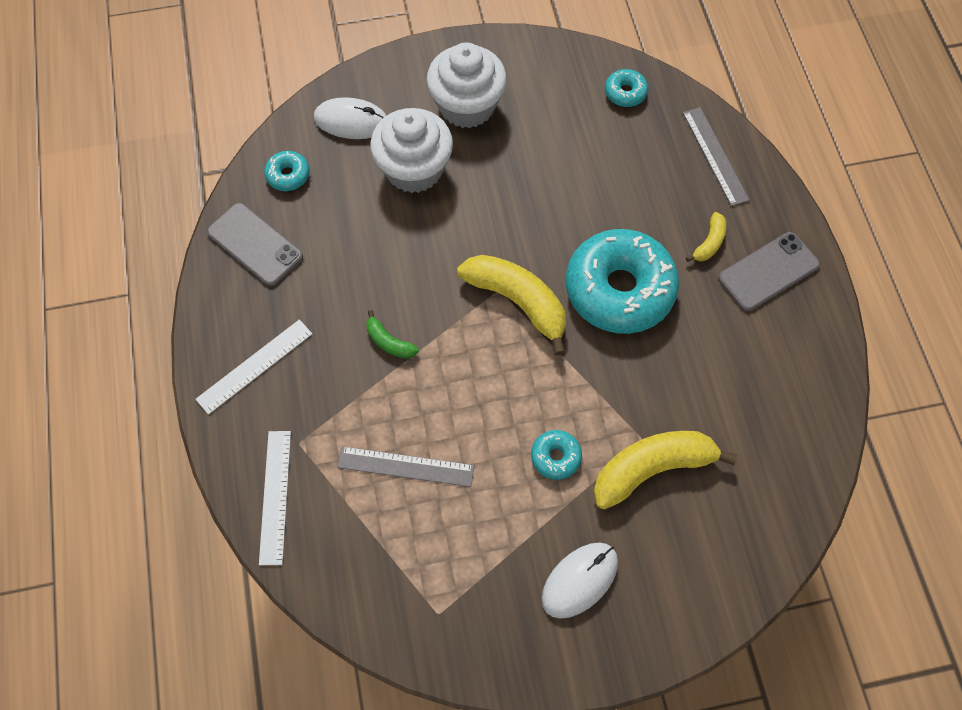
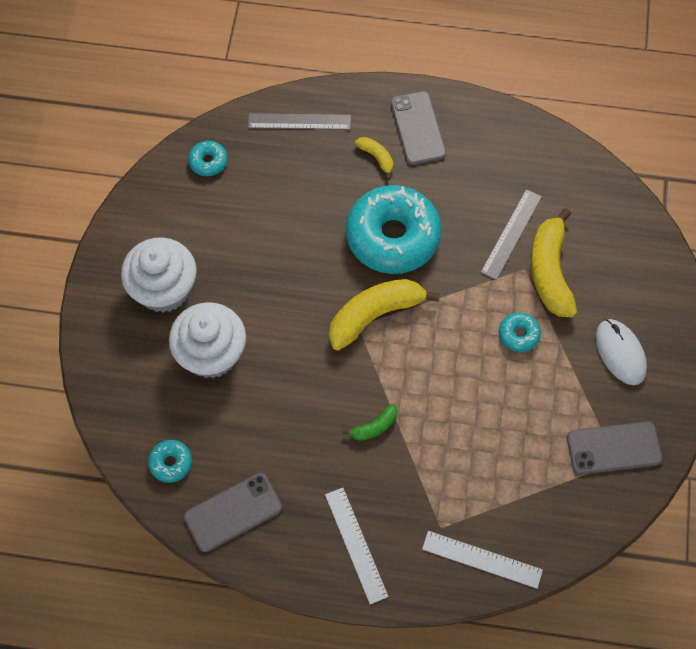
camera: 70 degrees left, 0 degrees up
(351, 121) = (136, 390): white mouse -> none
(406, 466) = (490, 448): grey ruler -> grey ruler (511, 234)
(454, 605) = (613, 448): none -> grey phone

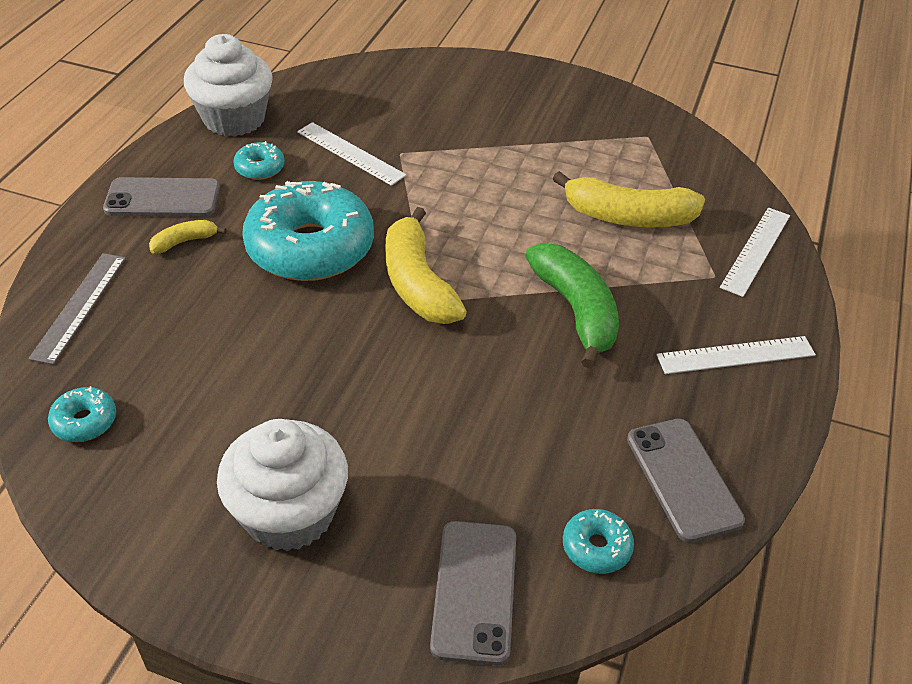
camera: 80 degrees left, 20 degrees down
(211, 354) = (423, 467): white cupcake -> white cupcake (234, 119)
(374, 427) = (576, 311): green banana -> green banana, size x2.07
(511, 234) = (350, 153): grey ruler -> white ruler
(518, 334) = (482, 172): turquoise donut -> turquoise donut (260, 168)
(550, 271) = (410, 135): yellow banana -> yellow banana (628, 217)
(613, 448) = (632, 135): grey phone -> grey phone (474, 591)
(620, 353) = (524, 109): white mouse -> none

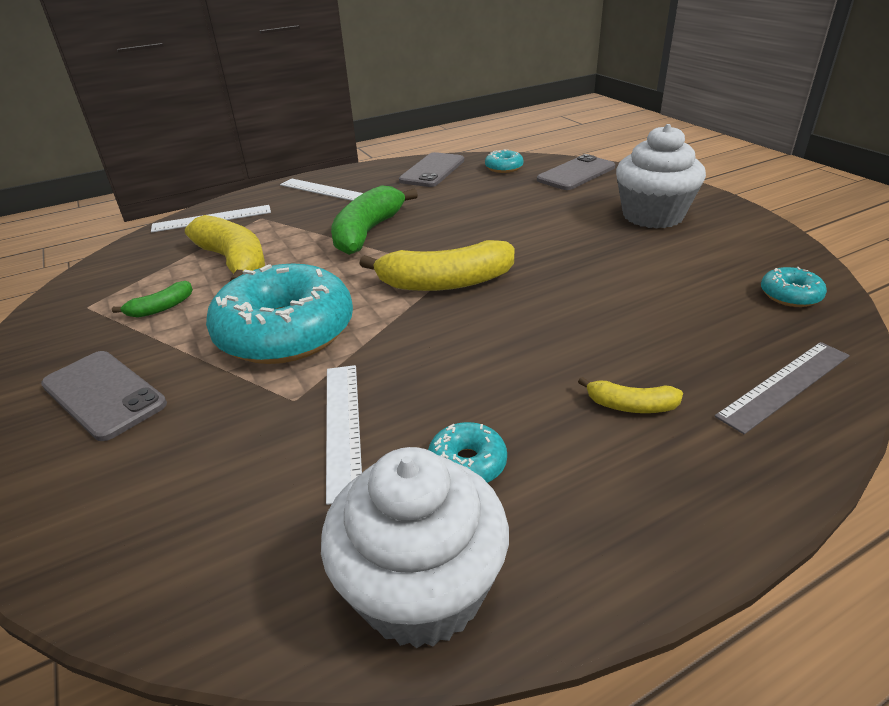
camera: 135 degrees left, 10 degrees down
(163, 198) = (630, 481): grey phone -> grey phone (103, 394)
(310, 247) = (501, 343): turquoise donut -> turquoise donut (285, 332)
(417, 283) = (445, 282): yellow banana -> yellow banana turned 60 degrees clockwise
(595, 158) = (161, 308): none -> green banana

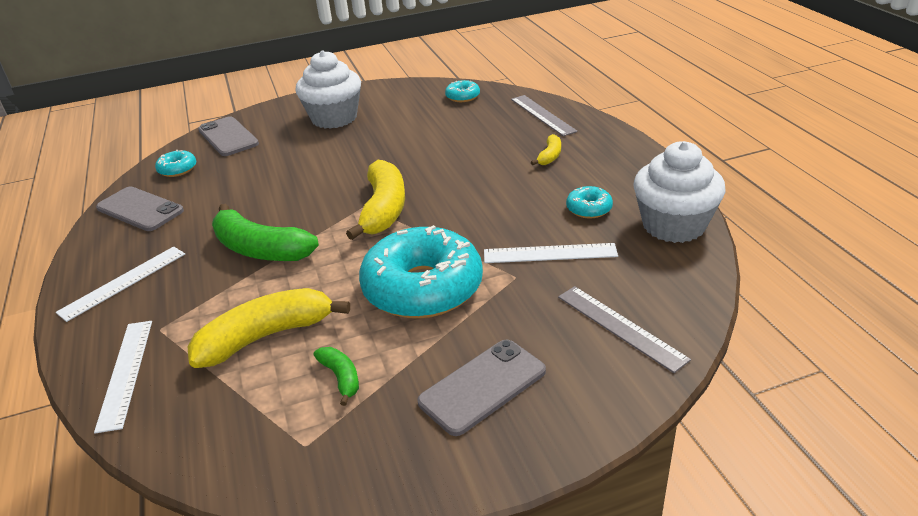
camera: 80 degrees left, 0 degrees up
(155, 511) = (620, 327): none -> grey ruler

